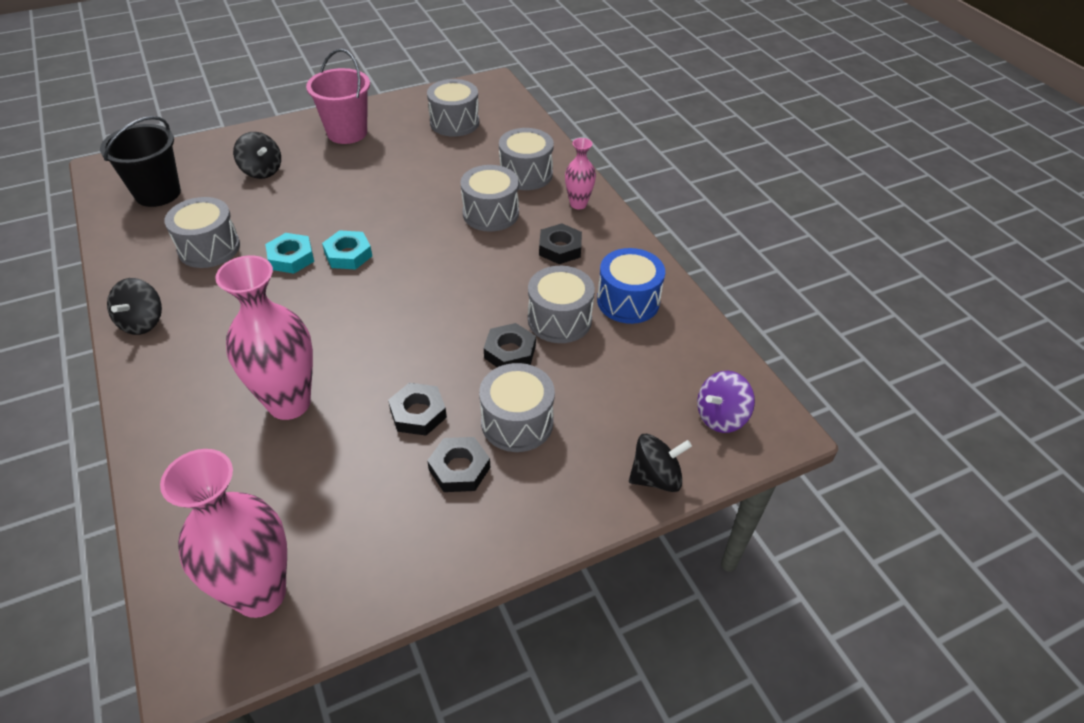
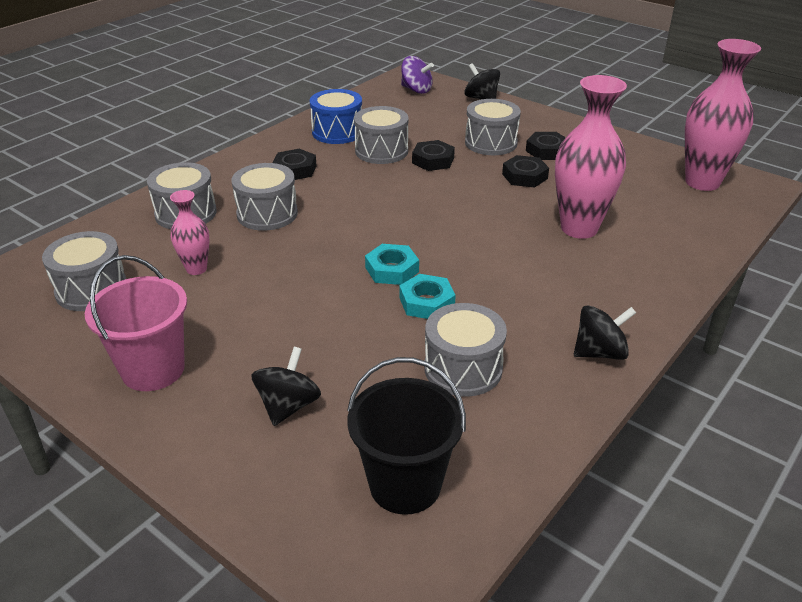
camera: 115 degrees left, 10 degrees down
(578, 204) = (222, 176): pink vase -> pink vase (196, 269)

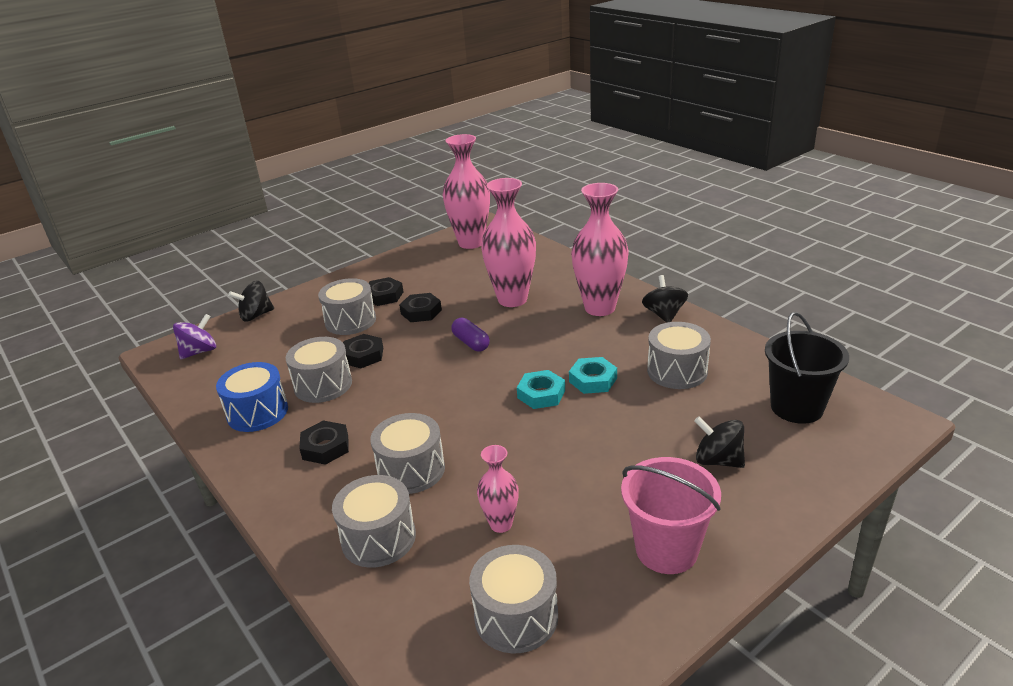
camera: 75 degrees left, 5 degrees down
(475, 214) = (471, 343): none -> purple capsule
(591, 295) = (599, 308): none -> pink vase

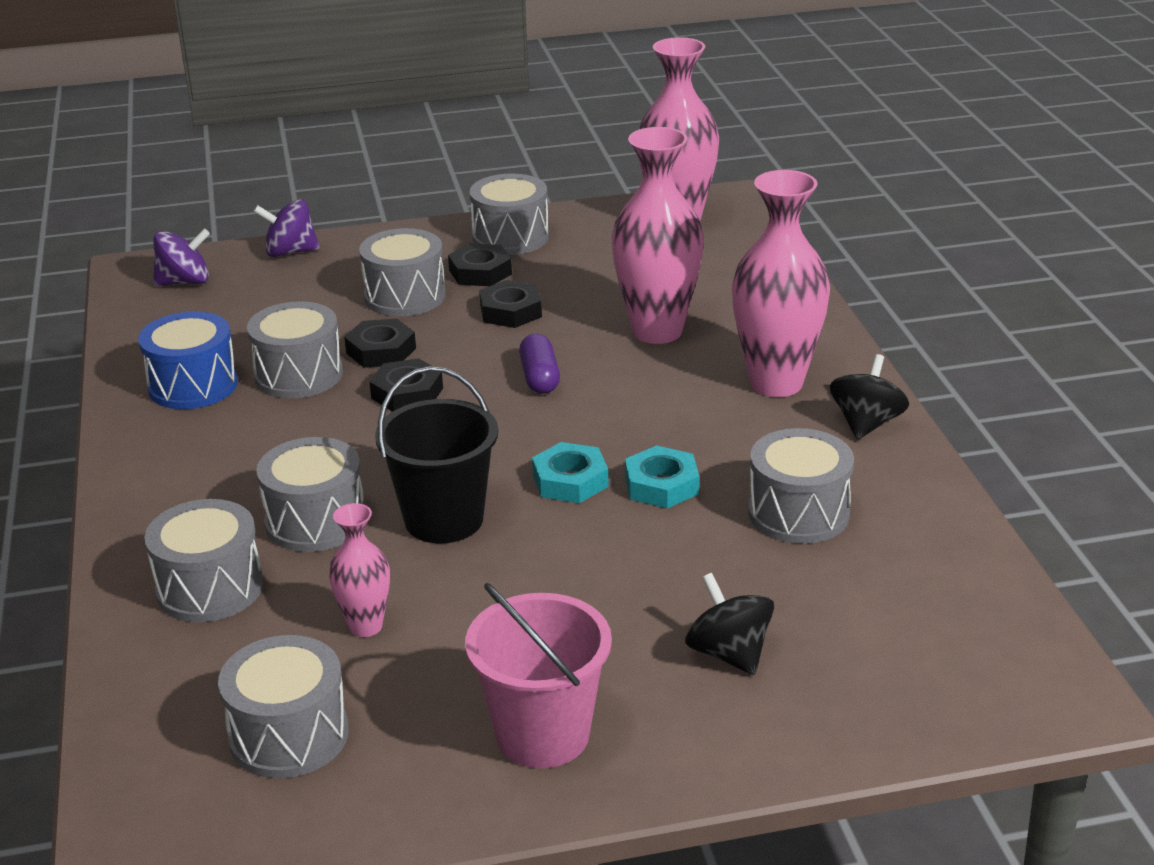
camera: 25 degrees right, 0 degrees up
(256, 315) = (290, 252): black spinning top -> purple spinning top
(325, 447) = (237, 457): black nut -> black nut (407, 393)
(385, 273) = (510, 237): none -> grey drum
(796, 407) = (927, 625): black bucket -> black bucket (444, 519)

